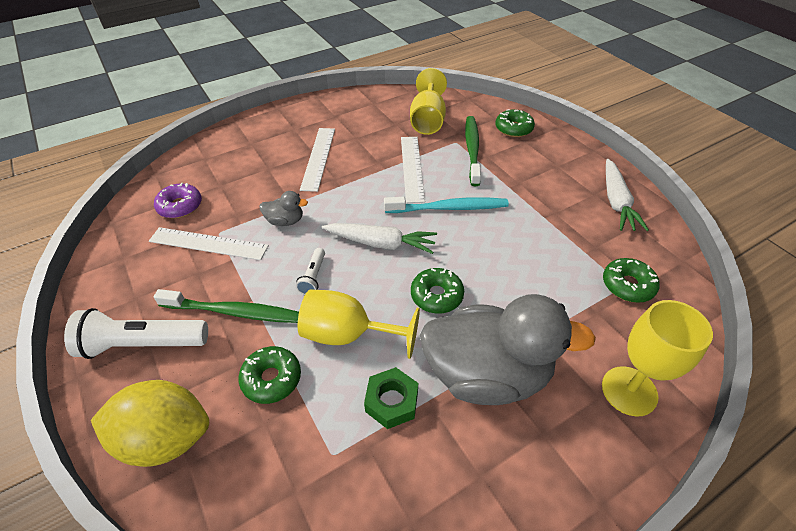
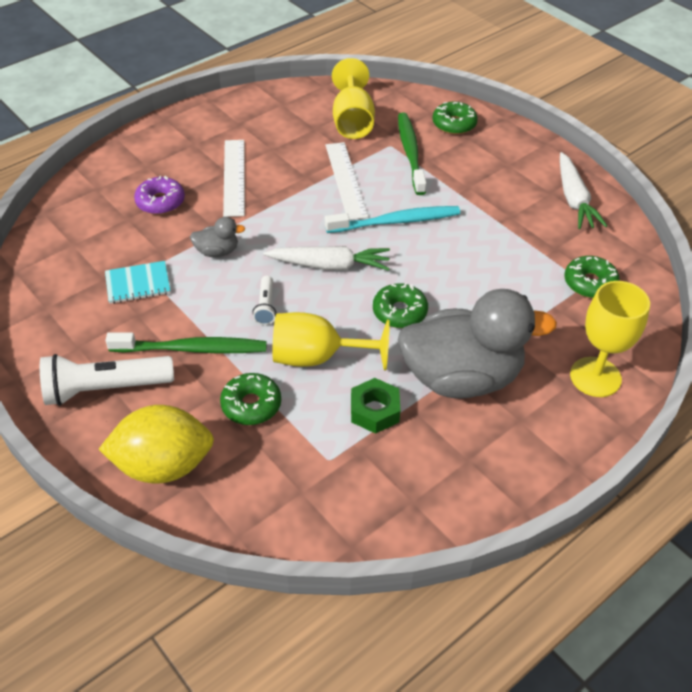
camera: 10 degrees left, 0 degrees up
(180, 206) = (89, 246): purple donut -> purple donut (160, 202)
(208, 244) = (138, 284): white ruler -> turquoise notebook

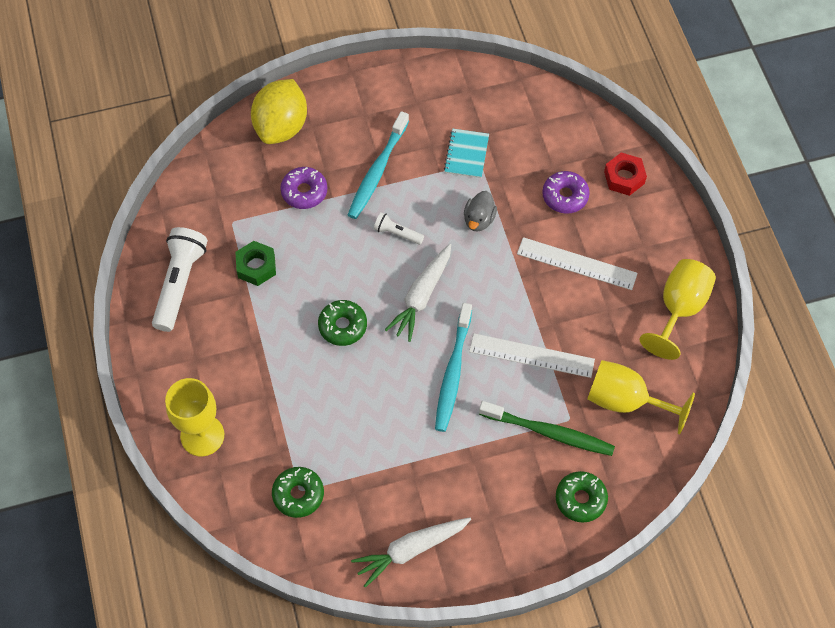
camera: 115 degrees right, 15 degrees up
(105, 389) = (366, 110): white flashlight -> white flashlight (180, 284)
(121, 171) = (624, 177): none -> red nut
(191, 349) = (377, 171): green toothbrush -> turquoise toothbrush
(251, 405) = (304, 192): green donut -> purple donut
(317, 357) = (326, 249): yellow goblet -> yellow goblet (679, 309)
(461, 377) = (254, 338): grey duck -> none
(574, 199) = (410, 550): white carrot -> white carrot turned 45 degrees counterclockwise

